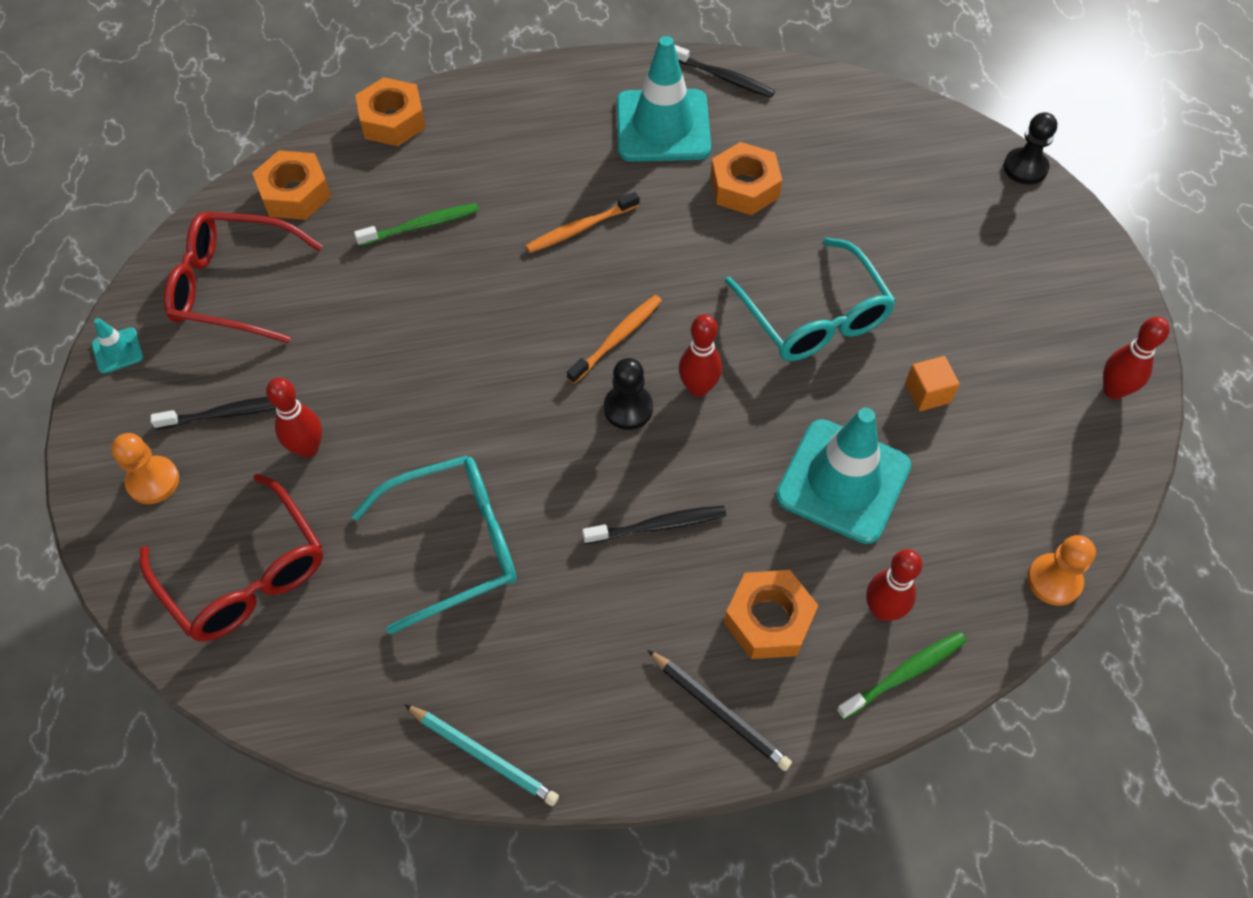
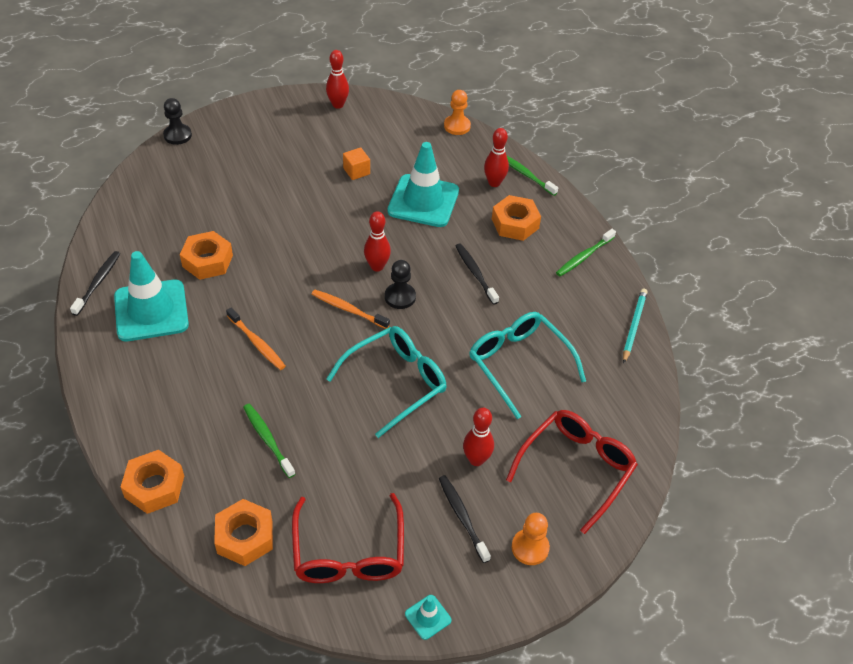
camera: 105 degrees left, 10 degrees down
(666, 720) = (584, 256): none -> green toothbrush
(719, 711) = (571, 237): black pencil -> none
(814, 316) = (311, 220): turquoise glasses -> turquoise glasses (396, 382)

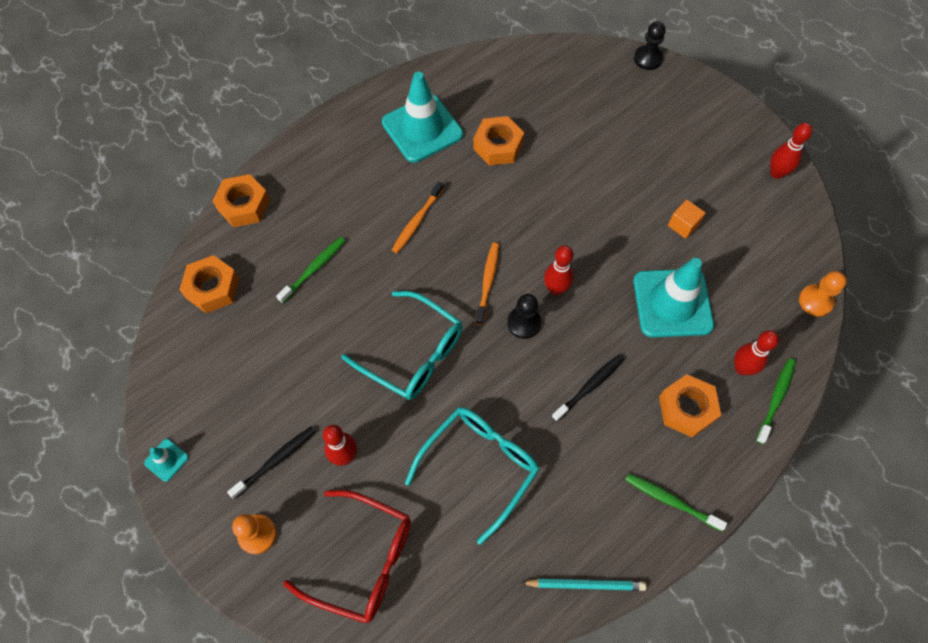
camera: 75 degrees right, 15 degrees up
(98, 283) = (437, 79): black toothbrush -> none
(348, 552) = (216, 373): red glasses -> none

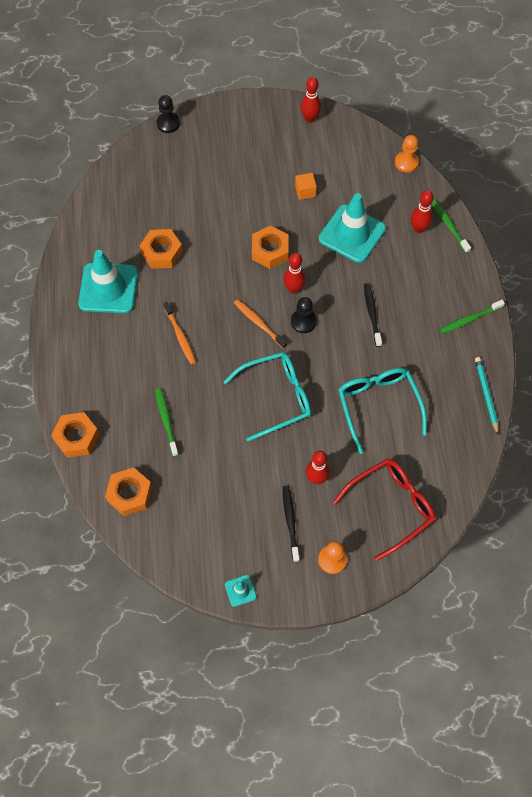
camera: 55 degrees left, 0 degrees up
(585, 584) = (486, 395): turquoise pencil -> turquoise pencil turned 45 degrees counterclockwise
(686, 408) = (422, 273): orange nut -> orange nut (270, 251)

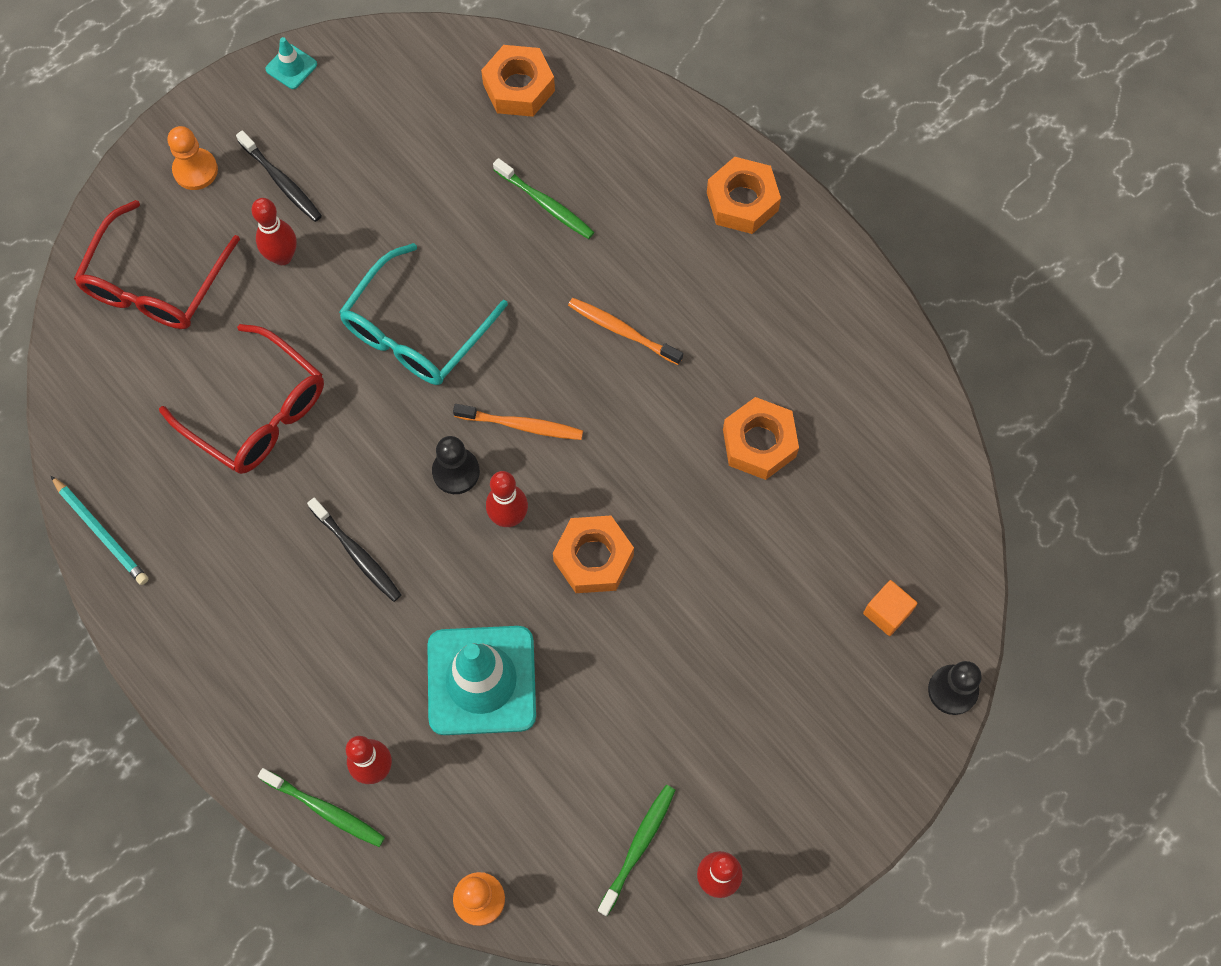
camera: 145 degrees right, 5 degrees up
(77, 437) = (647, 110): orange nut -> orange nut (742, 201)
(108, 288) = (788, 334): turquoise traffic cone -> none
(305, 191) = (616, 712): orange cube -> orange cube (887, 612)
(378, 406) = (257, 412): turquoise glasses -> red glasses
(469, 319) = (193, 647): green toothbrush -> green toothbrush (638, 847)

